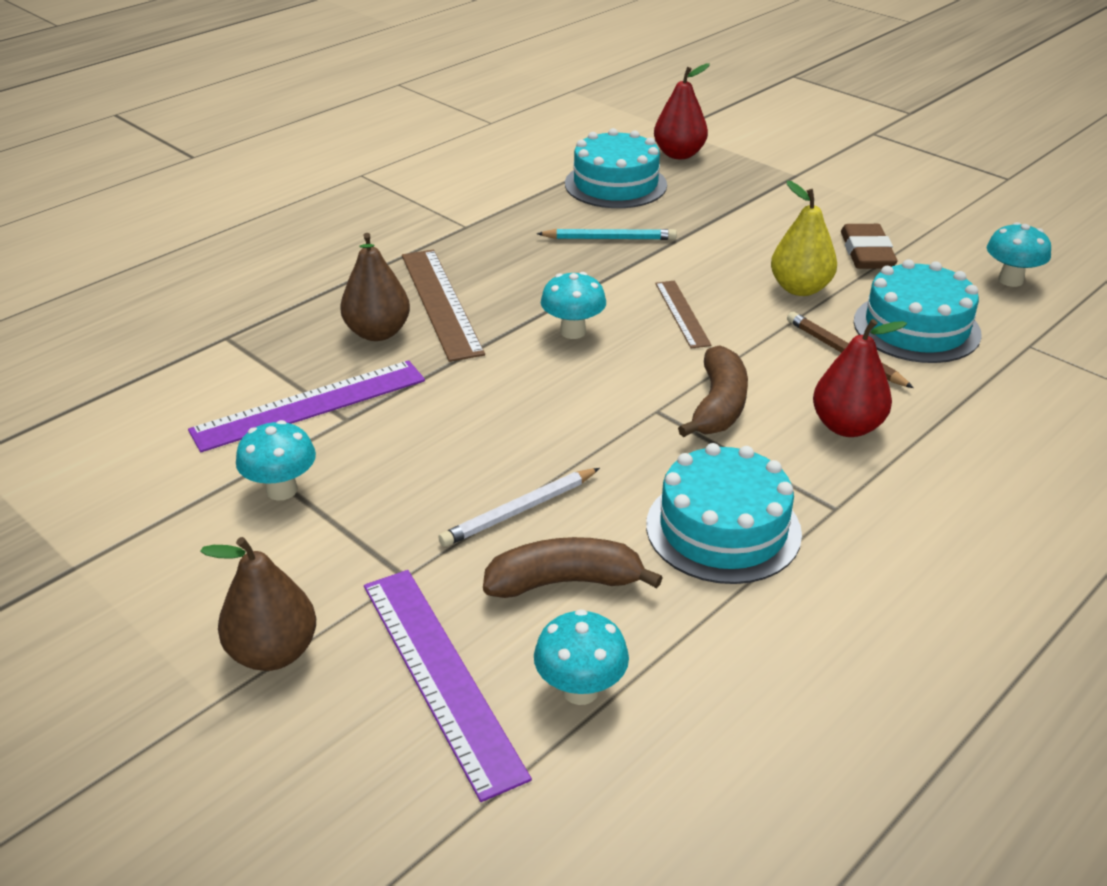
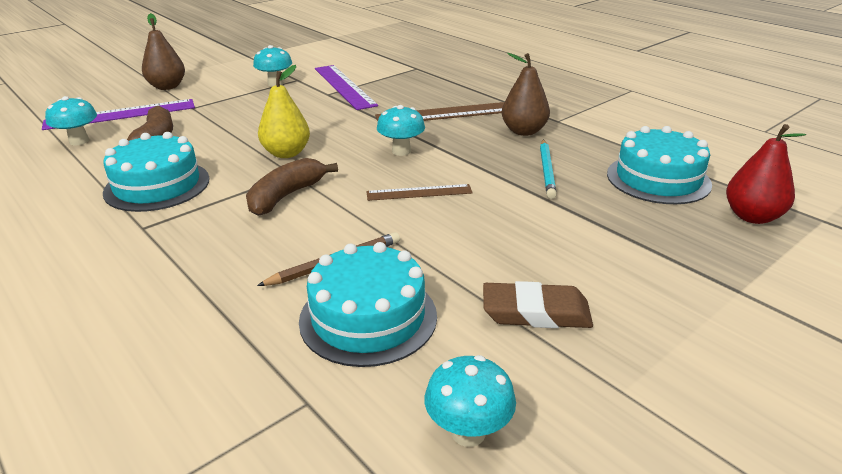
camera: 95 degrees right, 5 degrees down
(377, 333) = (413, 98): brown pear -> brown pear (523, 131)
(519, 511) = (220, 131): white pencil -> none
(718, 406) = (286, 196): brown banana -> brown banana turned 105 degrees clockwise
(800, 288) = (456, 255): yellow pear -> yellow pear (286, 153)
(847, 426) = (230, 247): red pear -> none

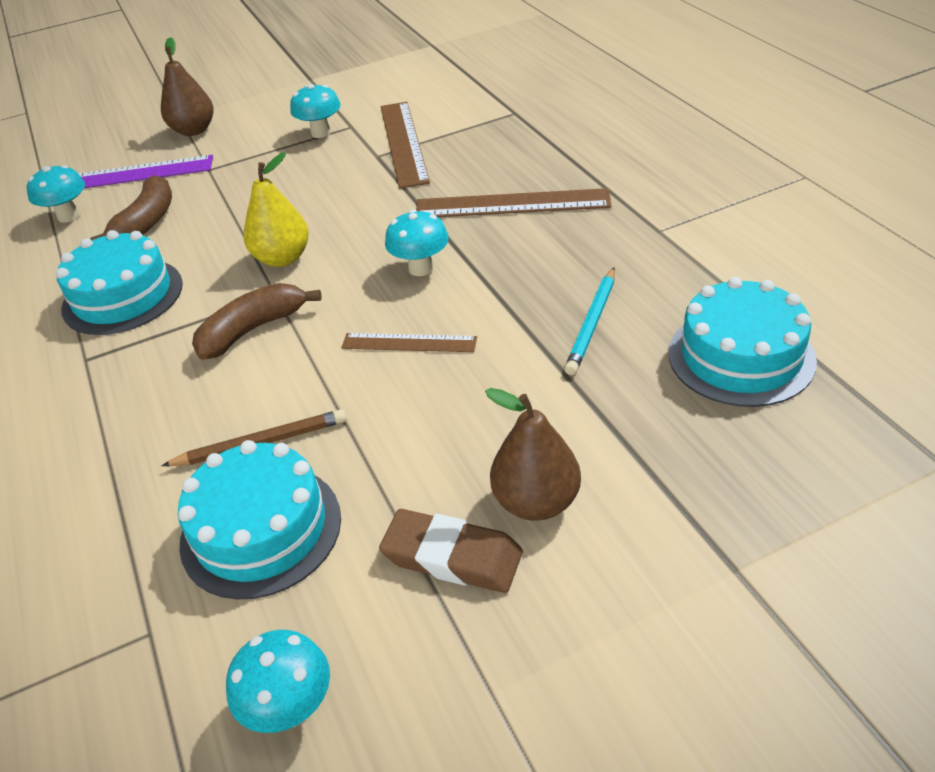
camera: 20 degrees right, 10 degrees up
(344, 86) = (403, 143): purple ruler -> brown ruler
(523, 131) = (599, 247): brown pear -> brown pear (536, 502)
(752, 216) = (837, 444): red pear -> none

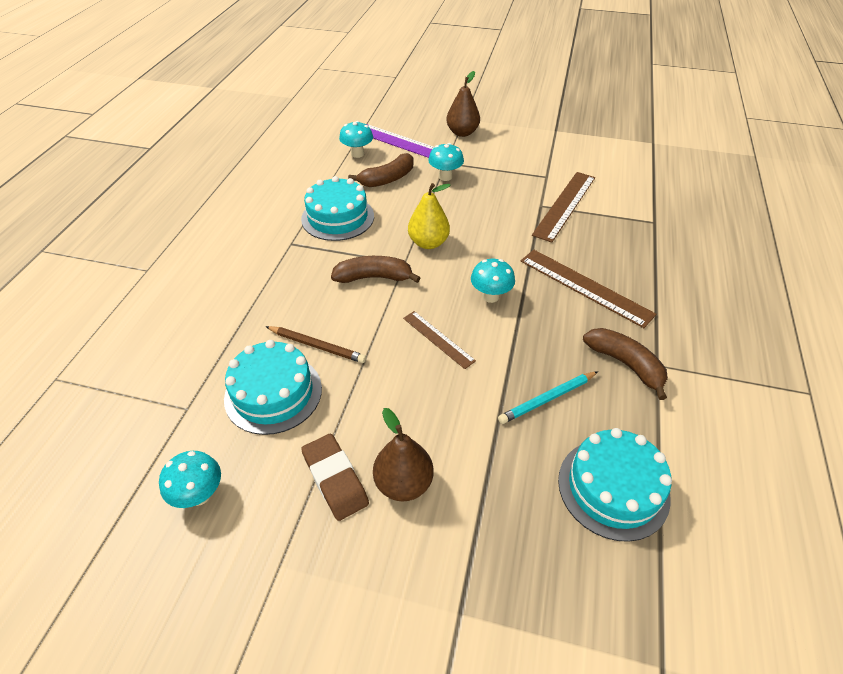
camera: 35 degrees right, 5 degrees up
(321, 133) = (525, 172): turquoise mushroom -> turquoise mushroom (445, 177)
(630, 247) = (625, 364): none -> brown banana

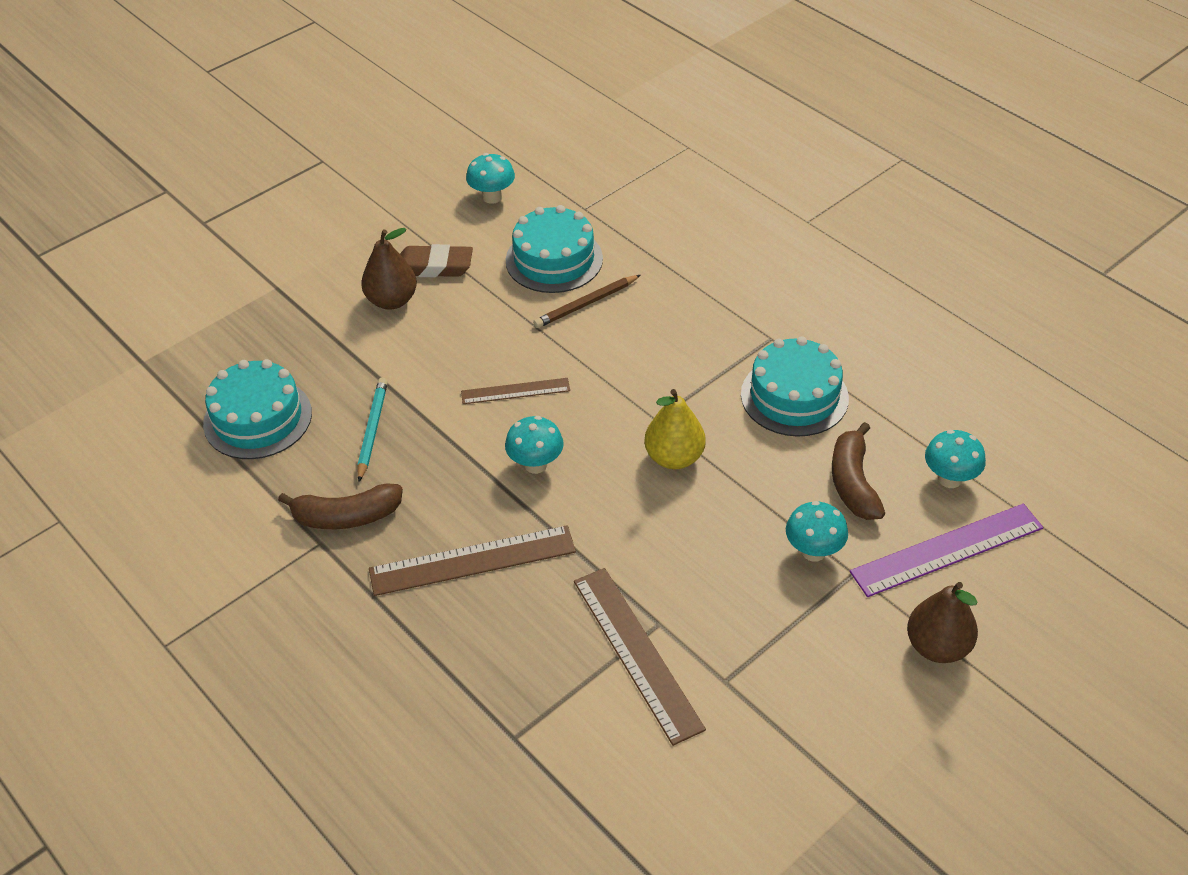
camera: 125 degrees right, 0 degrees up
(374, 277) = (651, 383): brown banana -> none

